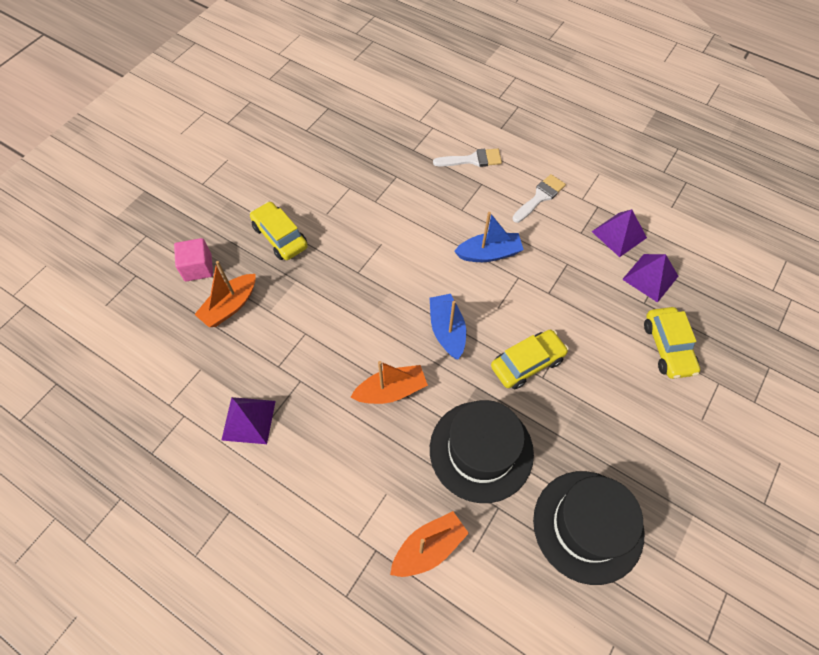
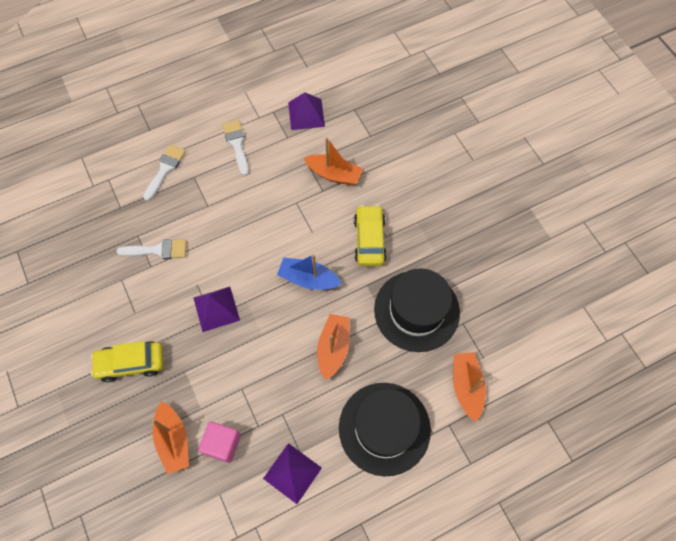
camera: 60 degrees left, 5 degrees up
(198, 268) = (113, 452): pink cube -> pink cube (222, 444)
(393, 197) = (158, 250): none -> white brush
(489, 254) = (262, 210): blue boat -> none
(573, 293) = (334, 174): none -> orange boat
(588, 526) = (504, 274): black hat -> black hat (384, 428)
(650, 277) = (354, 119): purple pyramid -> purple pyramid (216, 309)
(668, 347) = (412, 144): yellow car -> none

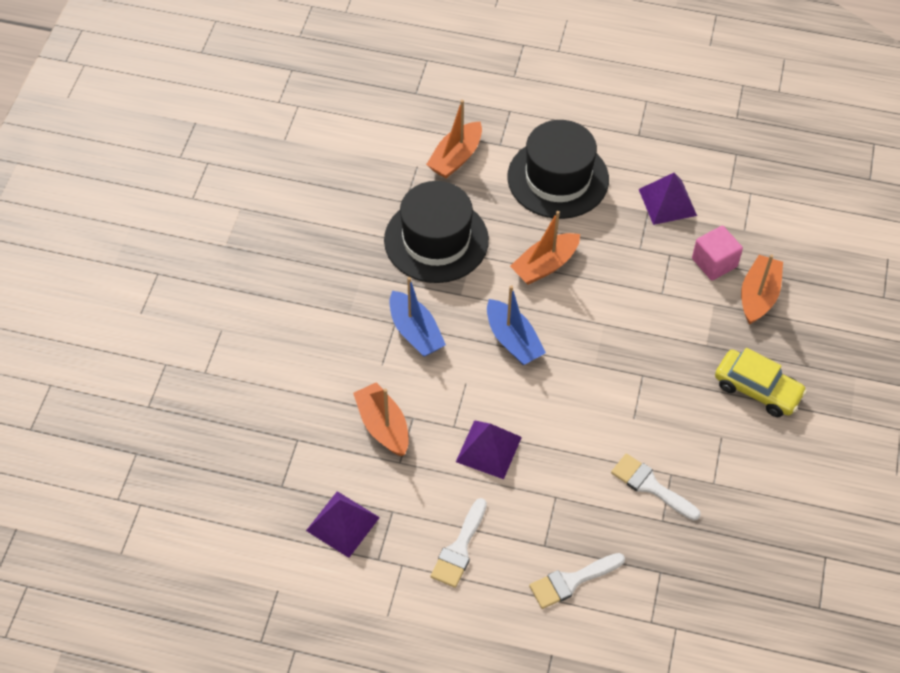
camera: 140 degrees left, 10 degrees down
(216, 309) = (631, 379): purple pyramid -> purple pyramid (489, 449)
(369, 240) = (415, 332): yellow car -> blue boat

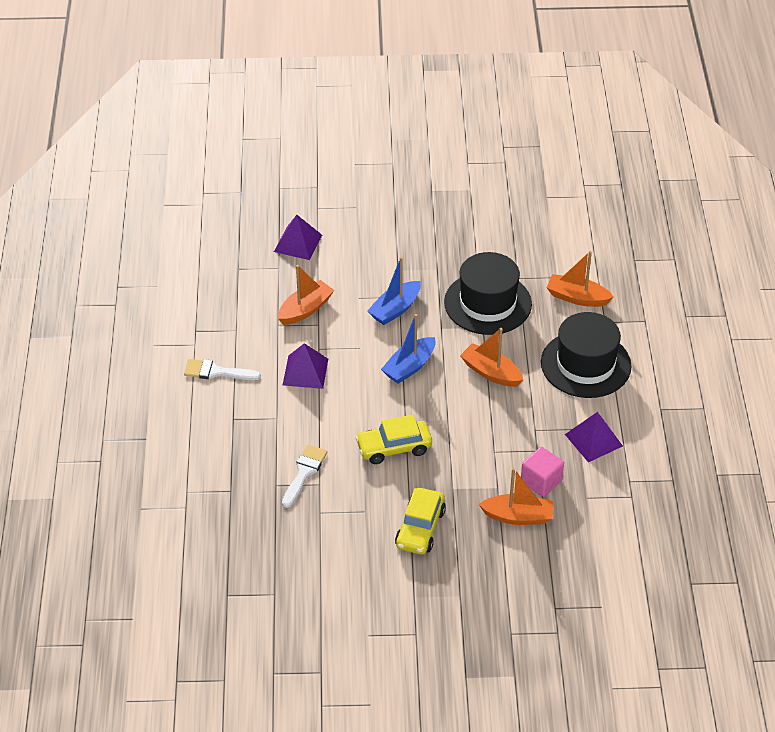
camera: 75 degrees right, 10 degrees down
(343, 524) = (218, 306): purple pyramid -> purple pyramid (298, 243)
(571, 581) = (208, 439): white brush -> none
(634, 386) = (394, 448): none -> yellow car

